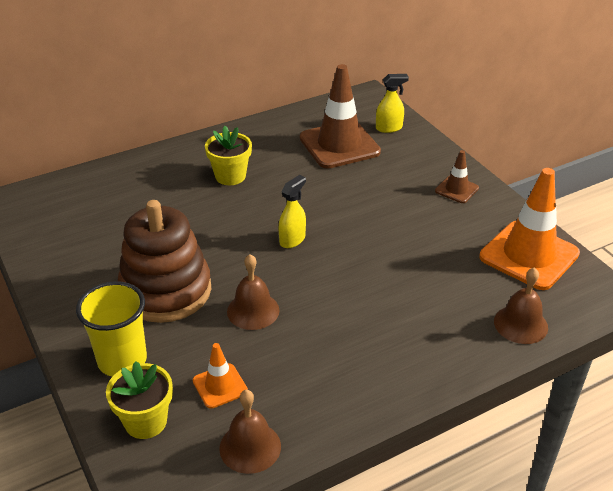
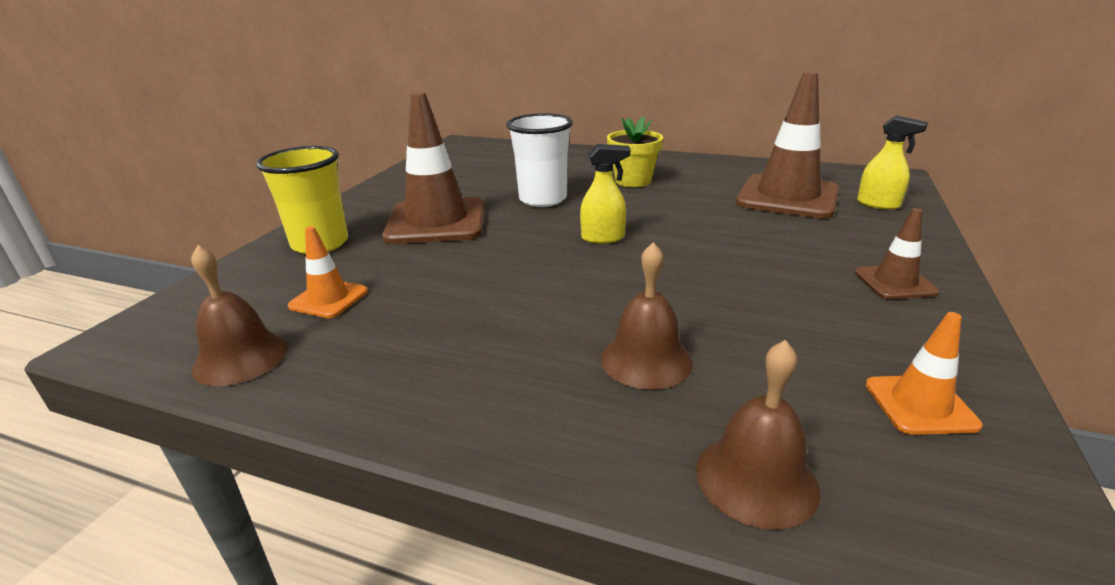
camera: 50 degrees right, 10 degrees down
(146, 421) = (242, 287): yellow flower pot -> none
(166, 291) = (436, 221): brown stacking toy -> brown traffic cone
(201, 228) = (543, 199): none -> white cup
(253, 310) = (465, 266): brown bell -> brown bell (646, 360)
(529, 255) = (920, 405): orange traffic cone -> orange traffic cone, size x0.49

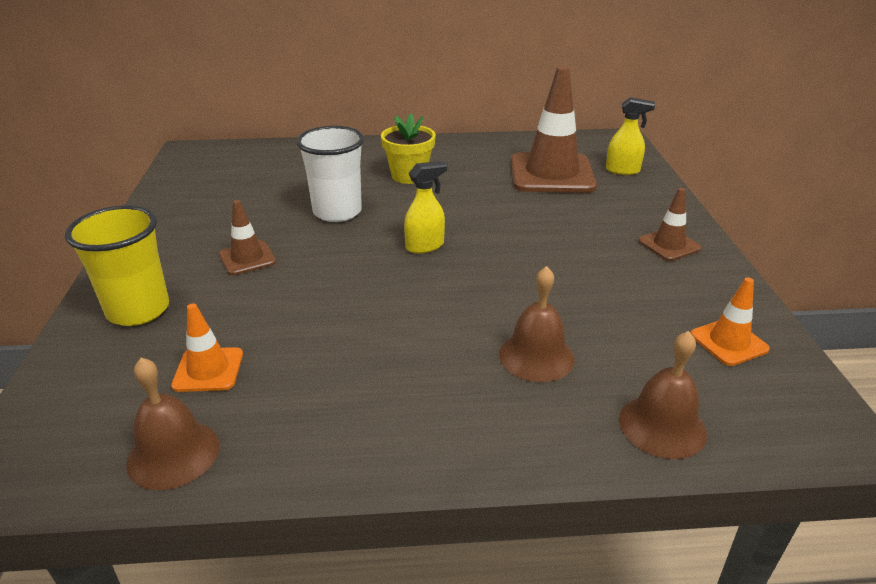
camera: 25 degrees left, 5 degrees up
(436, 221) = (247, 258): brown traffic cone -> brown traffic cone, size x0.49

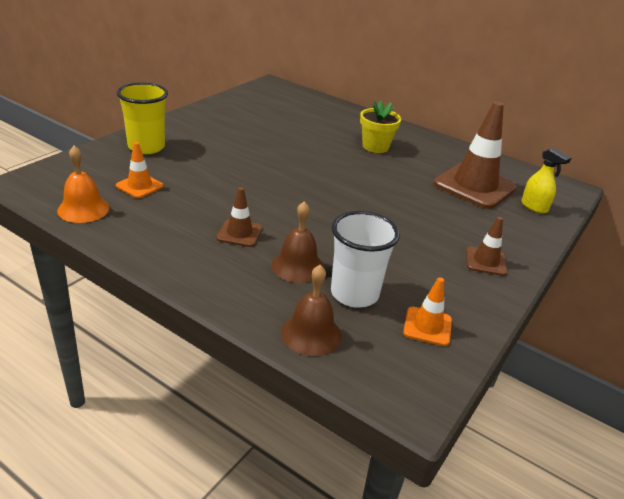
camera: 35 degrees right, 0 degrees up
(173, 454) = (83, 209): brown bell -> orange bell
(247, 258) = (224, 148): brown traffic cone -> brown traffic cone (239, 233)
(337, 212) = (303, 147): white cup -> white cup (354, 294)
(425, 246) = (324, 186): yellow spray bottle -> none

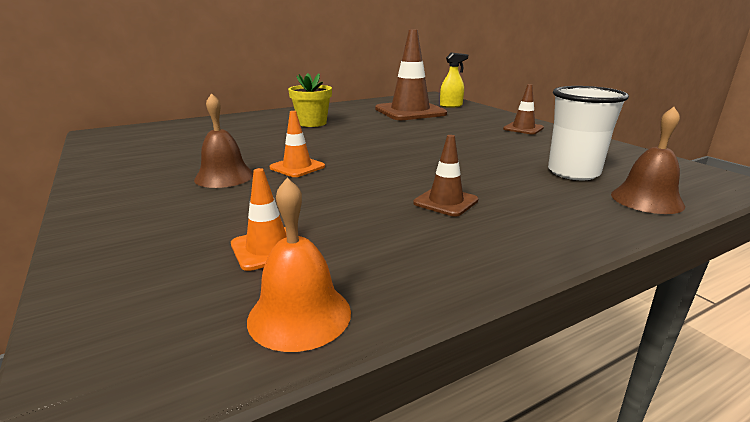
camera: 60 degrees left, 10 degrees down
(146, 147) = (145, 227): yellow cup -> none
(297, 266) = (522, 186): brown bell -> brown bell (224, 176)
(427, 326) = (619, 159): orange traffic cone -> orange traffic cone (297, 167)

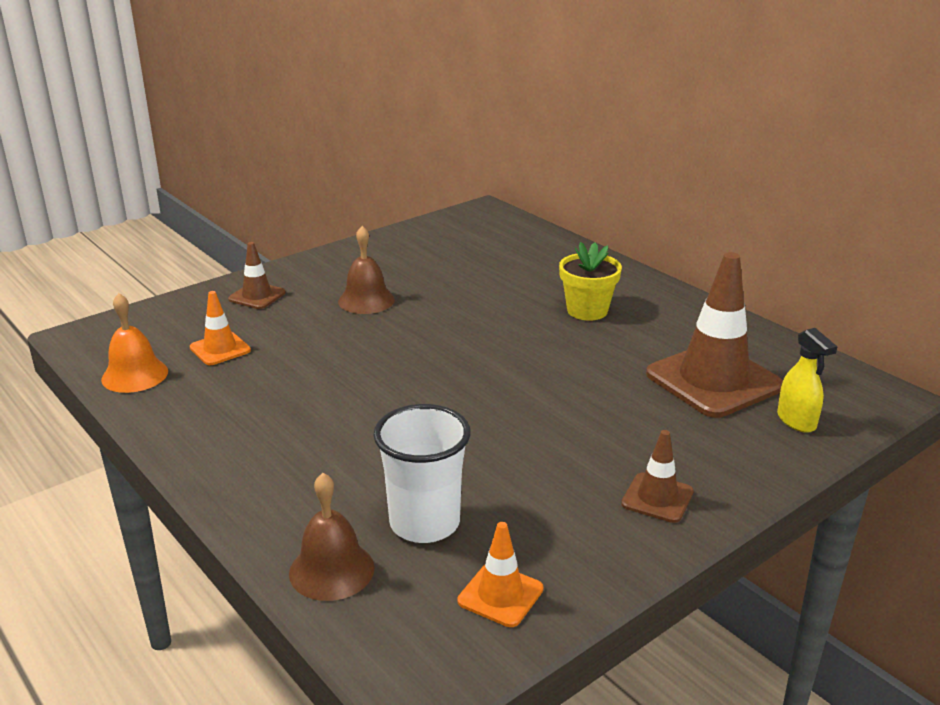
camera: 80 degrees right, 5 degrees up
(297, 167) = (401, 330): orange traffic cone -> orange traffic cone (500, 595)
(445, 202) = (314, 423): brown traffic cone -> brown traffic cone (257, 296)

